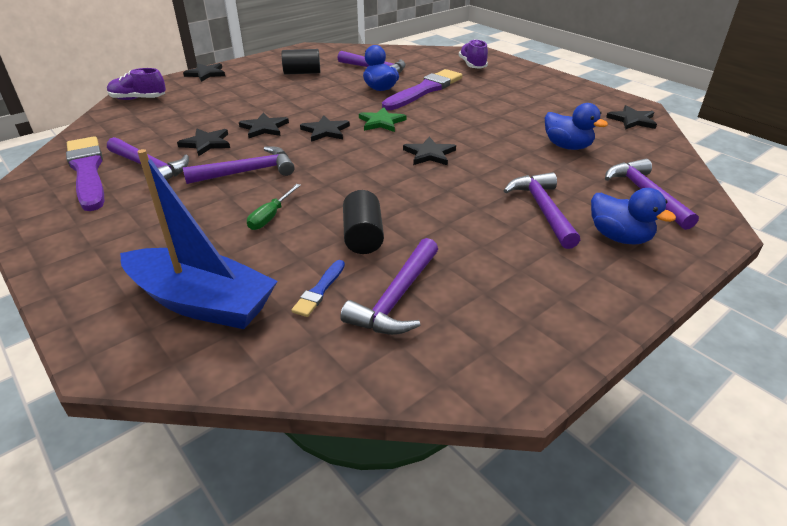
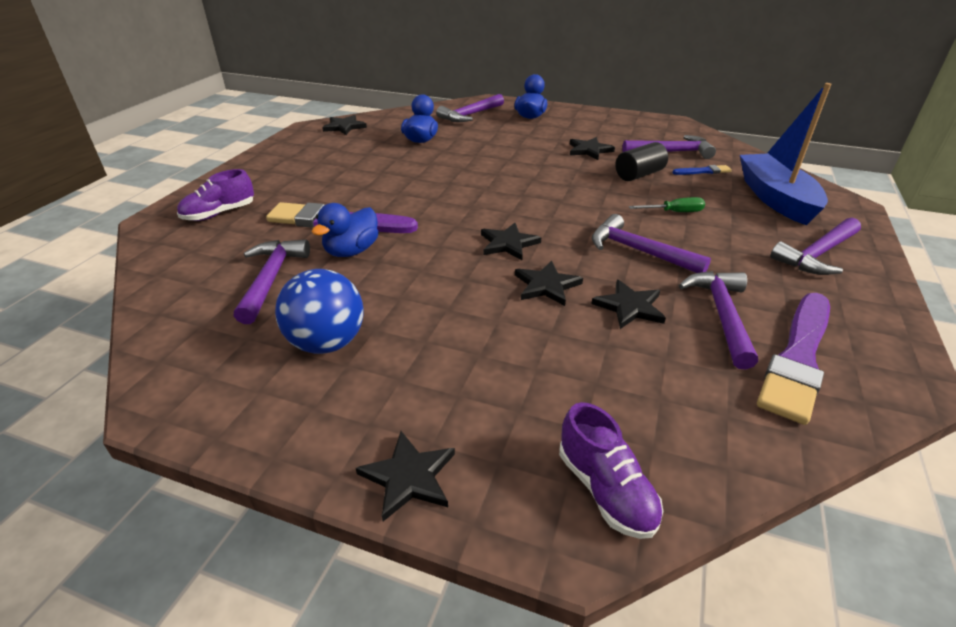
camera: 120 degrees left, 0 degrees up
(302, 73) = (327, 343): black cylinder -> blue ball
(381, 122) = (453, 220): green star -> none
(429, 154) = (495, 182): black star -> black star (589, 150)
(543, 210) = (527, 135): purple hammer -> purple hammer (817, 254)

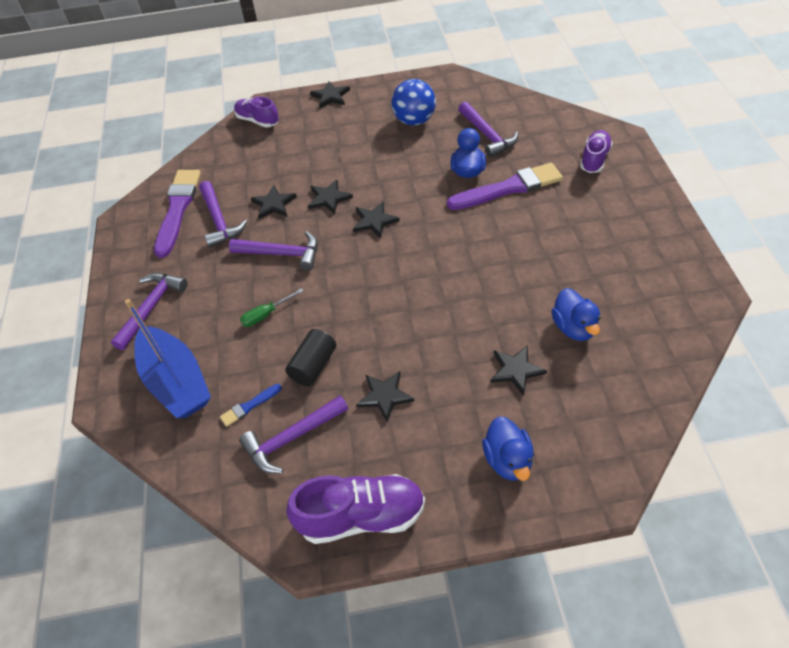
camera: 155 degrees right, 15 degrees up
(344, 127) = (684, 314): black star -> black star (516, 370)
(470, 115) = (584, 423): purple hammer -> none
(635, 122) = (361, 516): none -> purple shoe

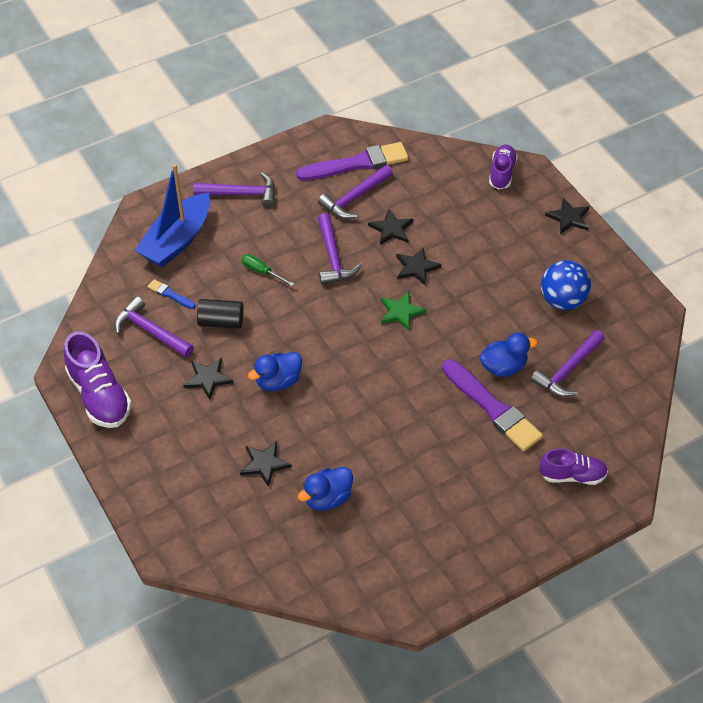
camera: 65 degrees right, 0 degrees up
(374, 221) = (400, 312): black star -> green star
(507, 460) = (174, 477): blue duck -> blue duck (278, 381)

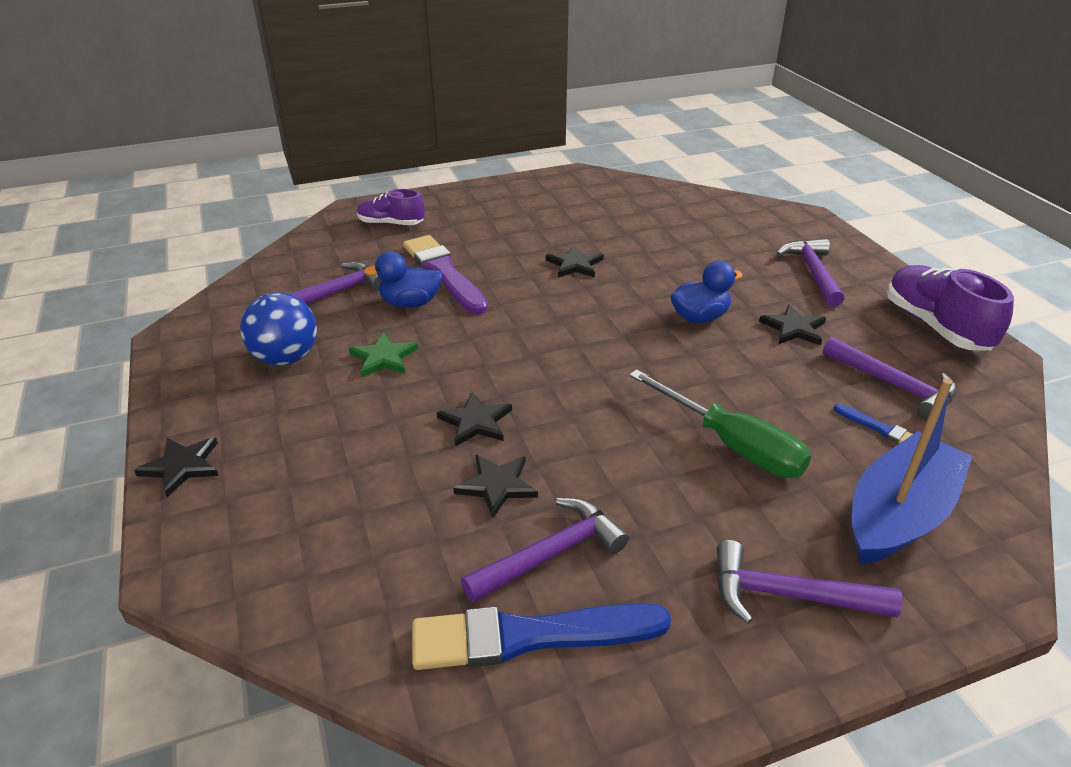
camera: 170 degrees left, 15 degrees down
(221, 322) = (788, 385): black cylinder -> none
(261, 271) = (732, 444): green screwdriver -> green screwdriver, size x1.97
(264, 464) = (712, 257): black star -> black star (574, 264)
(327, 498) = (645, 231): blue duck -> none
(333, 257) = (609, 452): purple hammer -> purple hammer (813, 273)
(356, 163) = (530, 636): purple brush -> blue brush
(400, 312) = (520, 369): green star -> green star (384, 358)
(502, 173) = (236, 568): purple shoe -> none

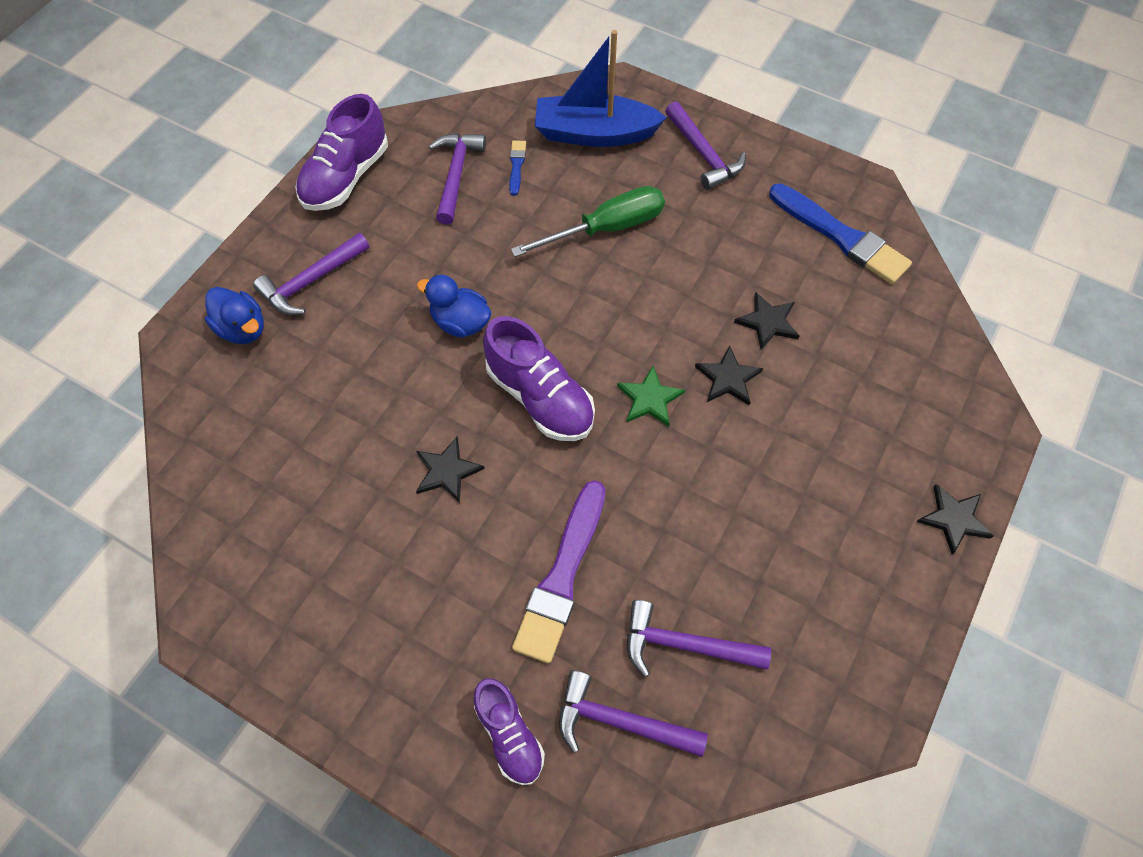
camera: 130 degrees left, 25 degrees up
(286, 358) = (801, 580): blue ball -> none
(384, 358) = (726, 504): green star -> green star (649, 399)
(410, 303) = (637, 558): blue duck -> blue duck (242, 329)
(551, 554) = (786, 261): purple hammer -> purple hammer (620, 721)
(584, 322) = (540, 397): none -> purple shoe
(732, 444) = (606, 228): green screwdriver -> green screwdriver turned 60 degrees clockwise
(793, 328) = (424, 256): black star -> none

